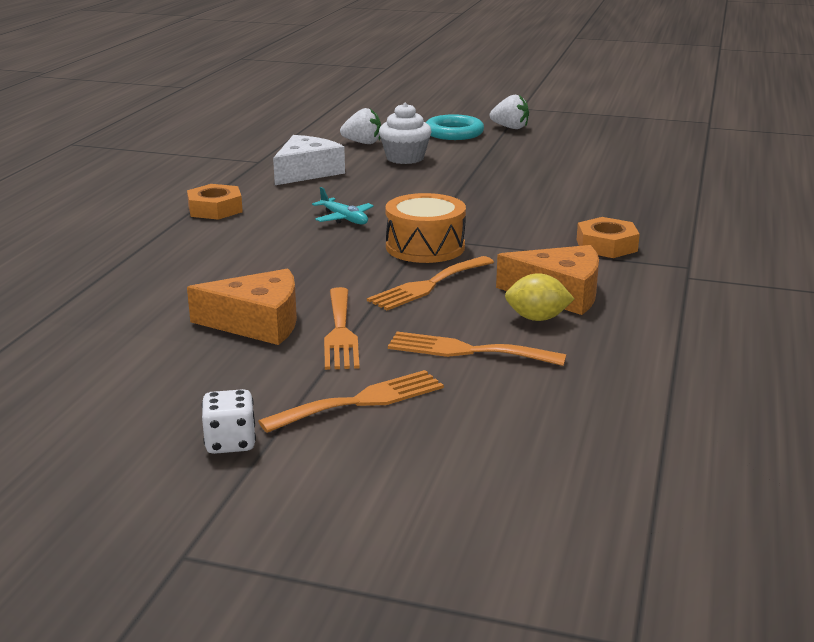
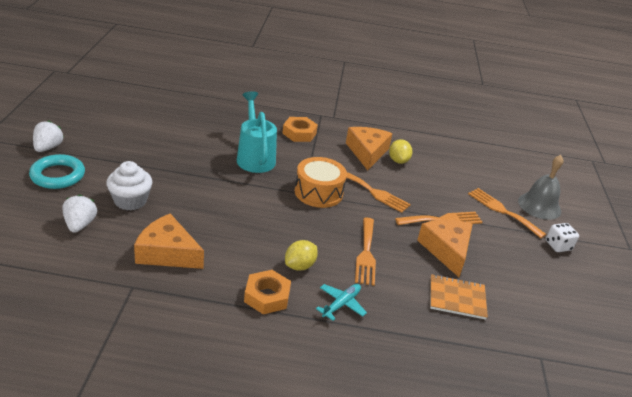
camera: 105 degrees left, 10 degrees up
(148, 313) = (457, 298): none -> orange notebook
(261, 226) = (299, 266): none -> yellow lemon
(307, 172) = (167, 253): white cheese -> orange cheese
(344, 218) = (276, 227): turquoise plane -> turquoise plane (341, 304)
(376, 456) = (539, 206): none -> grey bell
(467, 351) = (441, 181): orange fork -> orange fork (366, 254)
(517, 214) = (255, 157): none -> turquoise watering can

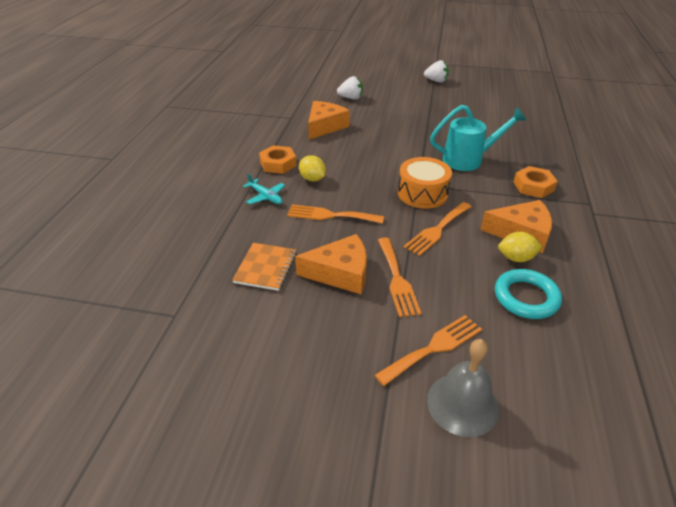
camera: 100 degrees right, 5 degrees up
(58, 175) = (403, 87): turquoise ring -> turquoise ring (526, 297)
(130, 201) = (381, 111): white cupcake -> none
(558, 246) = (361, 397): white dice -> none

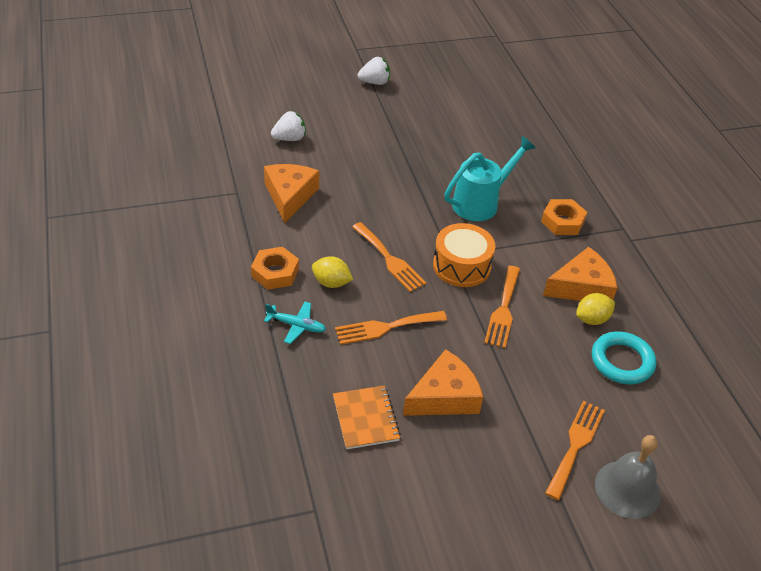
camera: 30 degrees left, 5 degrees up
(397, 279) = (501, 384): orange fork -> orange fork (389, 259)

